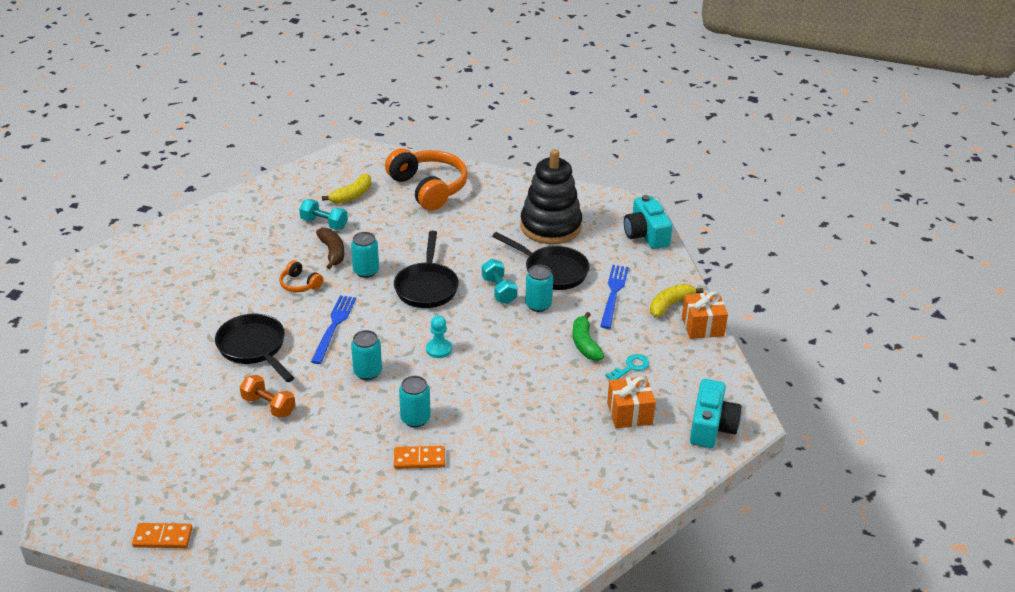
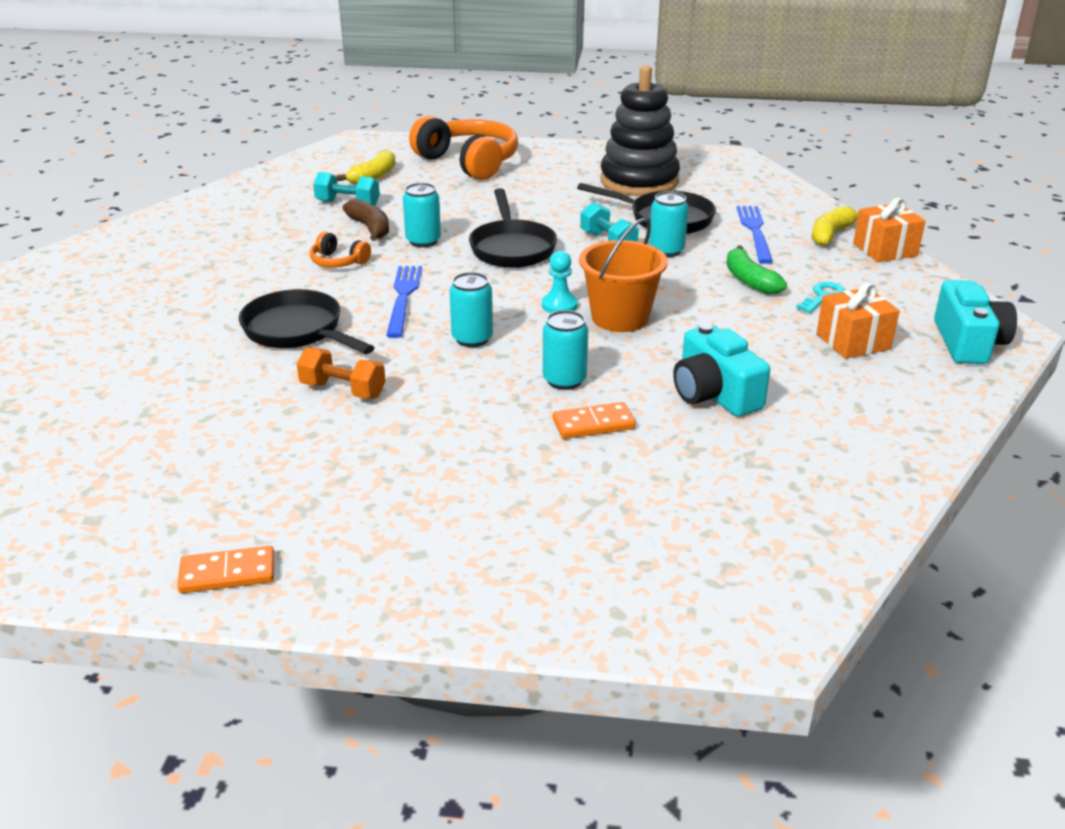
camera: 10 degrees left, 5 degrees down
(476, 367) = (620, 318): none -> orange bucket
(646, 234) = (759, 178): turquoise camera -> turquoise camera (714, 394)

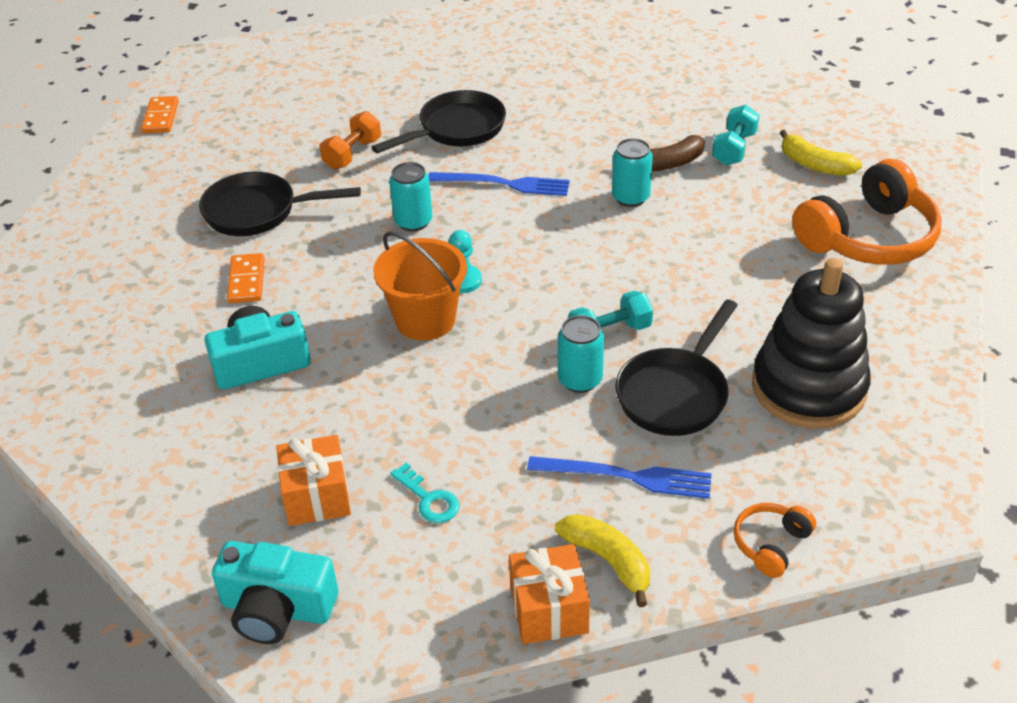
camera: 100 degrees right, 10 degrees up
(338, 262) = (589, 146): orange headphones -> orange headphones (770, 544)
(512, 248) = (605, 257): black pan -> black pan (258, 212)
(564, 380) = (322, 271): turquoise can -> none
(749, 280) = (486, 439): green banana -> none

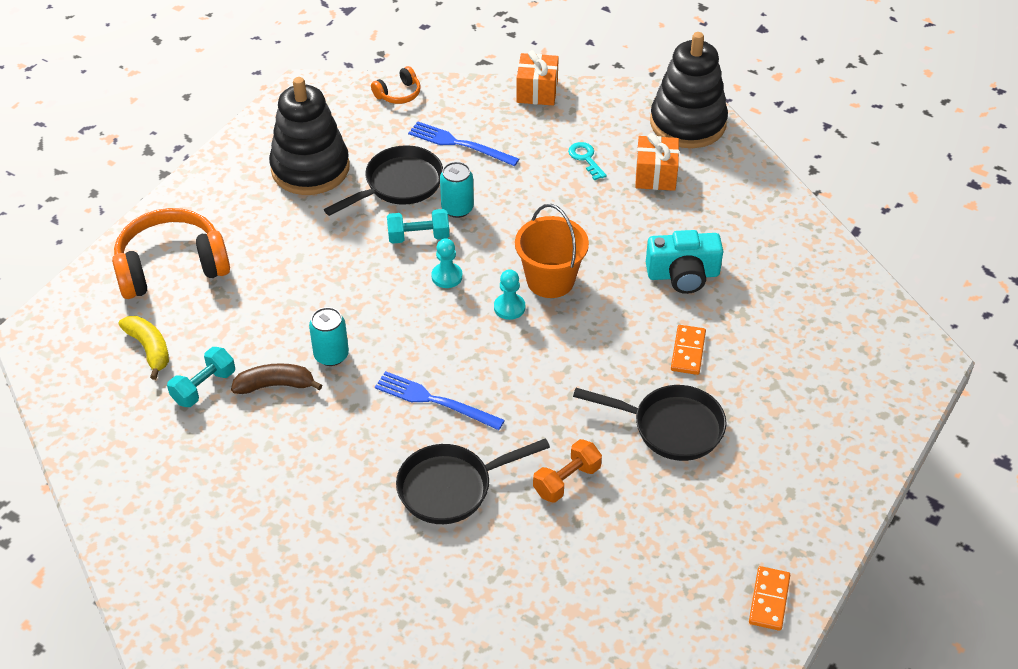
camera: 165 degrees left, 5 degrees up
(277, 608) = (688, 123): turquoise camera -> black stacking toy
(413, 222) = (531, 378): turquoise can -> none
(550, 296) = (447, 276): none -> turquoise pawn
(608, 561) = (493, 106): yellow banana -> none

